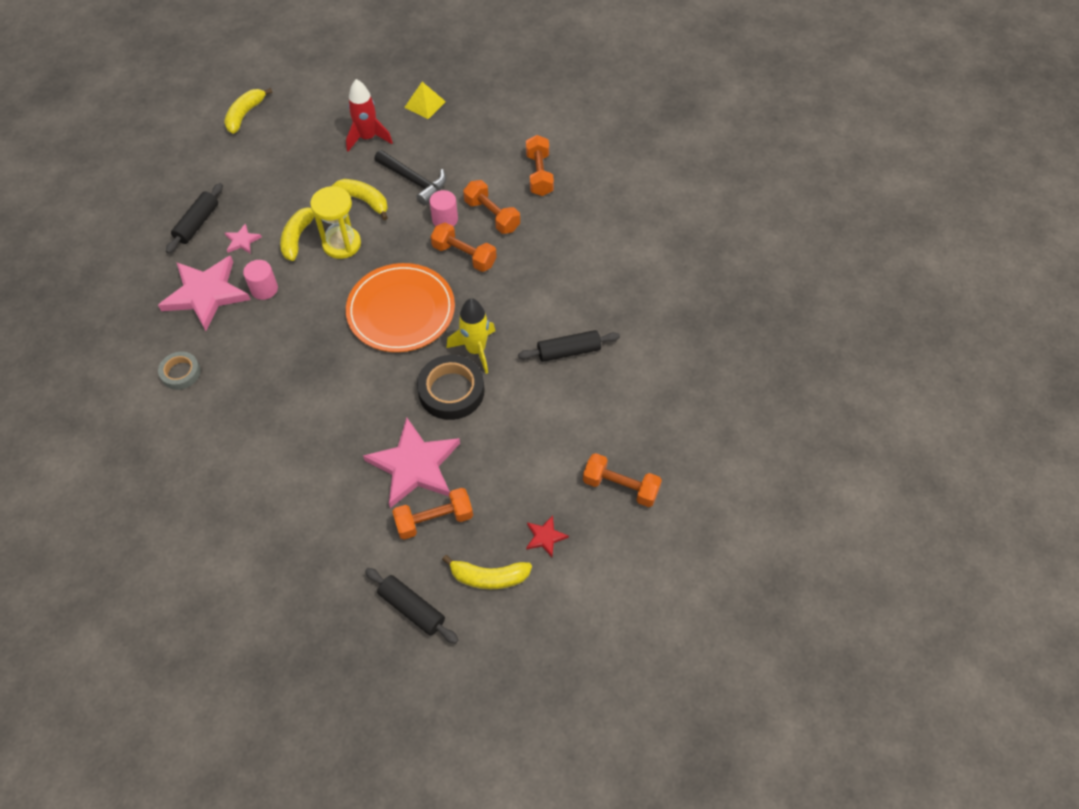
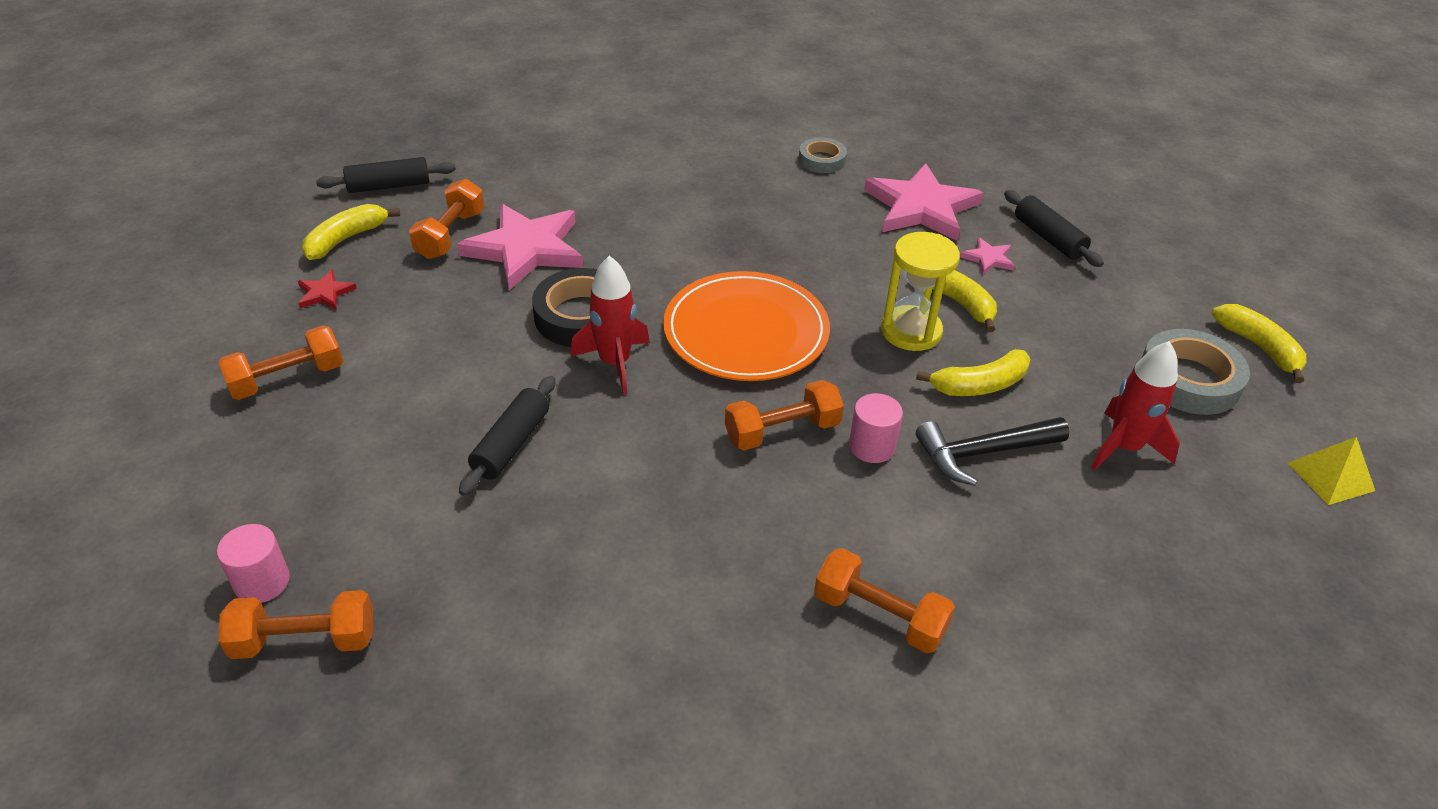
camera: 125 degrees right, 15 degrees down
(264, 289) = (889, 246): pink cylinder -> pink cylinder (262, 582)
(295, 131) = (1189, 379): none -> grey tape
(425, 104) = (1175, 556): yellow pyramid -> yellow pyramid (1330, 476)
(476, 350) = (615, 363): yellow rocket -> red rocket
(492, 215) = (834, 502): orange dumbbell -> orange dumbbell (305, 641)

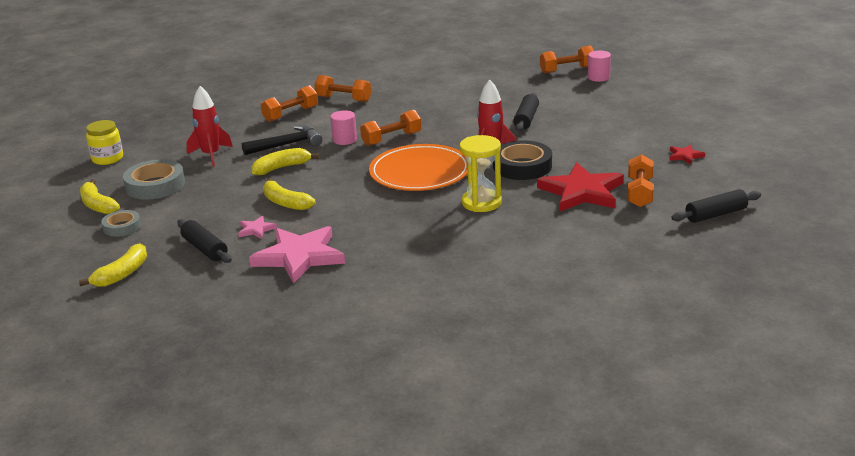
camera: 175 degrees right, 15 degrees down
(287, 379) = (661, 124): orange dumbbell -> orange dumbbell (290, 114)
(346, 239) = (706, 181): yellow banana -> yellow banana (122, 274)
(526, 249) = (582, 192): pink star -> red star
(822, 160) = (381, 283): grey tape -> grey tape (122, 227)
(911, 331) = (318, 185): yellow hourglass -> yellow hourglass (481, 203)
(1330, 476) = (107, 159): yellow pyramid -> yellow jar

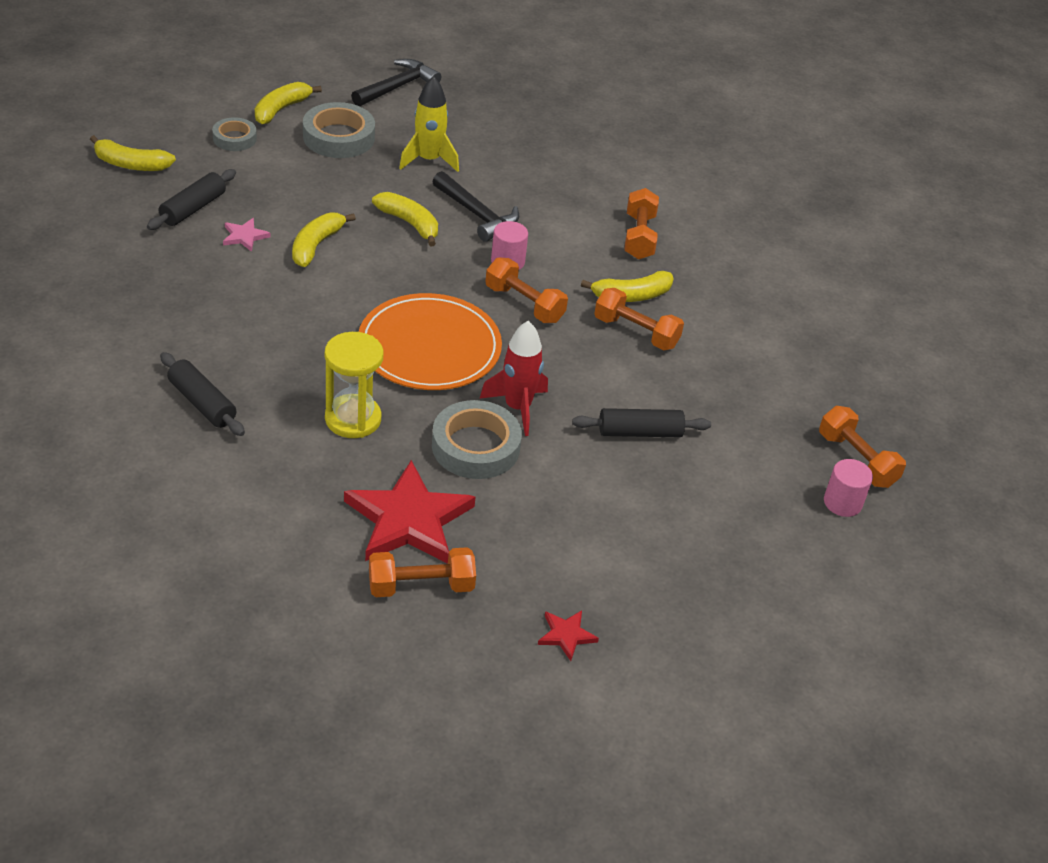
camera: 65 degrees right, 15 degrees up
(107, 159) = (397, 87): yellow jar -> black hammer
(211, 155) = (429, 160): red rocket -> yellow rocket
(290, 114) = (571, 199): orange dumbbell -> orange dumbbell (636, 332)
(299, 256) = (184, 283): pink star -> none
(400, 108) = (631, 296): none -> yellow banana
(522, 166) = (475, 446): black tape -> grey tape
(716, 214) = (368, 682): black rolling pin -> black rolling pin (202, 403)

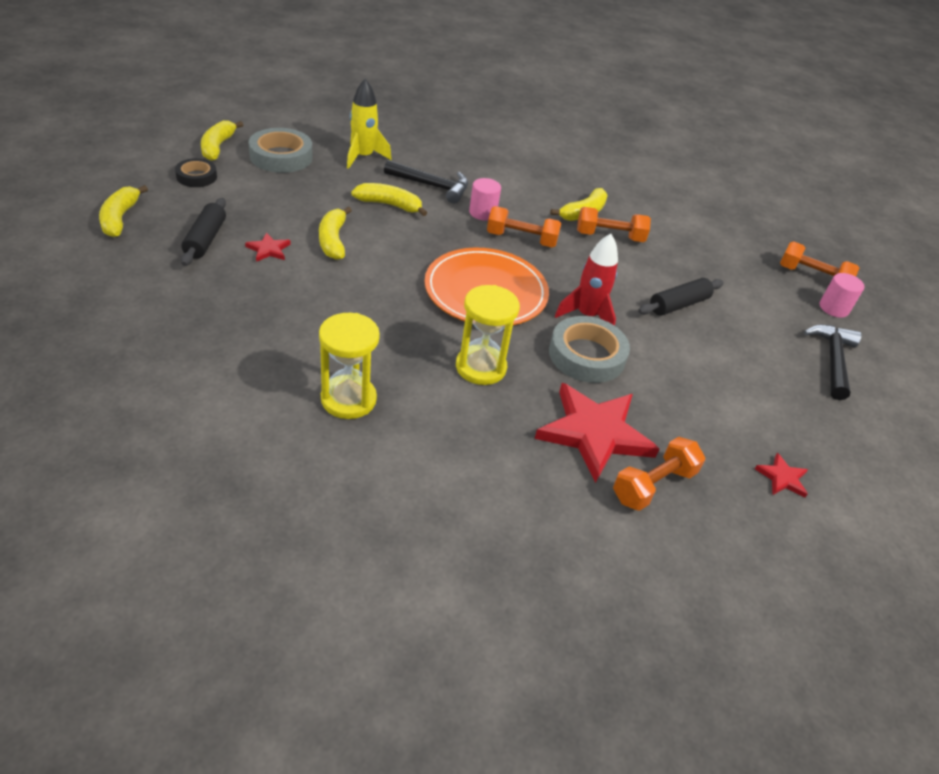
camera: 30 degrees left, 0 degrees up
(131, 164) = (120, 218): yellow banana -> yellow banana turned 105 degrees clockwise
(202, 403) = (348, 399): black rolling pin -> yellow hourglass
(234, 138) = (196, 177): grey tape -> black tape
(244, 236) = (268, 249): pink star -> red star
(397, 87) = (295, 112): black hammer -> black hammer (832, 360)
(639, 237) = (550, 173): orange dumbbell -> none

